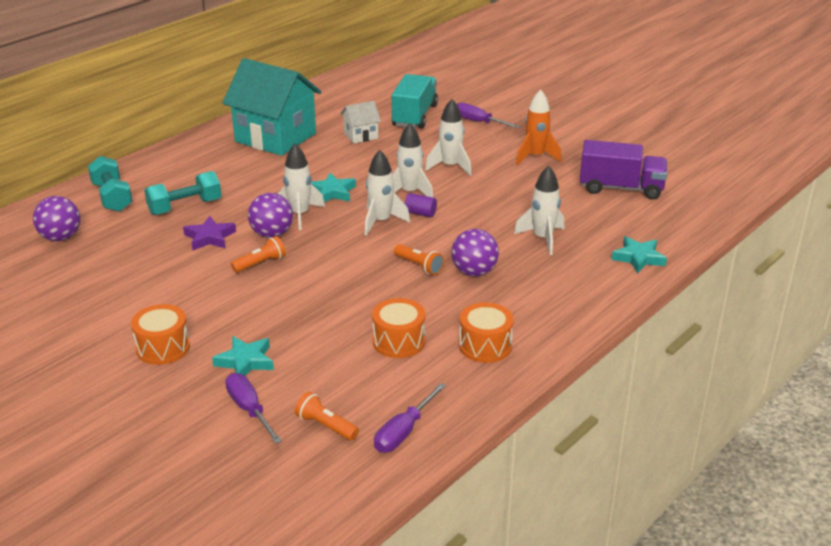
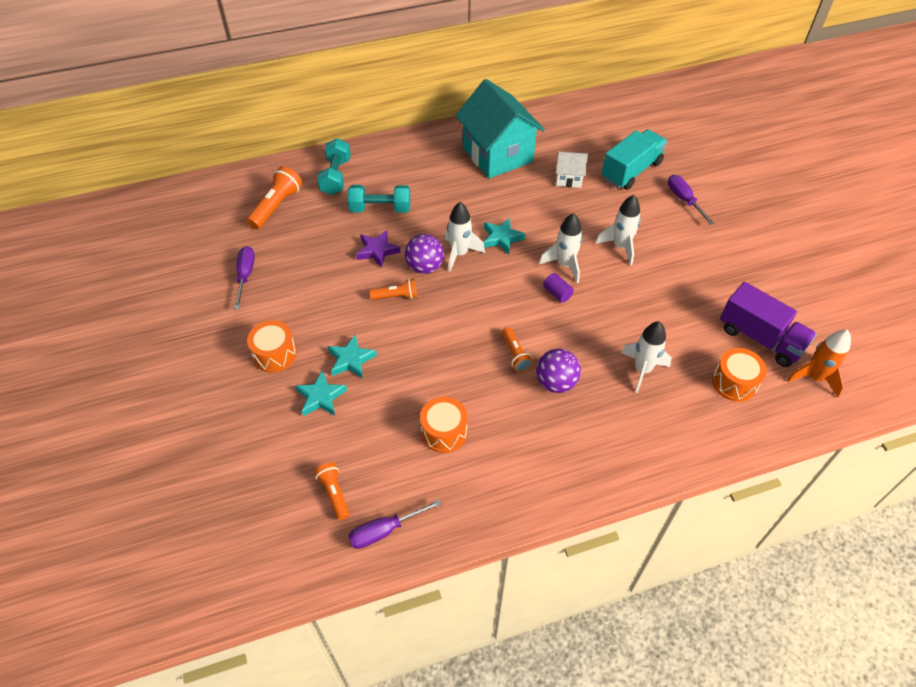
camera: 30 degrees right, 20 degrees up
(61, 237) = (276, 206): purple ball -> orange flashlight
(249, 409) = (293, 448): purple screwdriver -> purple screwdriver (245, 275)
(381, 221) = (518, 289): white rocket -> none
(485, 346) = (508, 471): orange drum -> orange drum (734, 382)
(535, 157) = (706, 265): orange rocket -> orange rocket (814, 377)
(638, 258) = (714, 433): turquoise star -> turquoise star (351, 359)

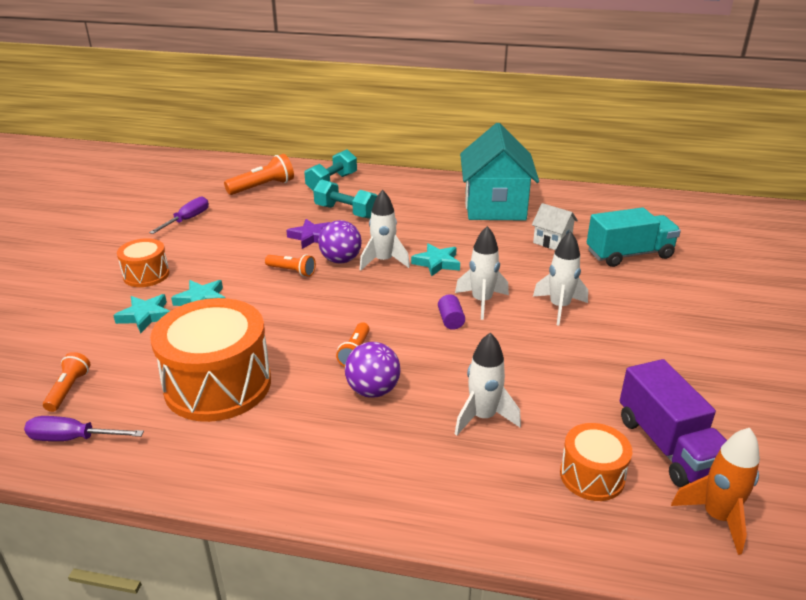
camera: 30 degrees right, 20 degrees down
(444, 432) = (218, 385): orange drum -> orange drum, size x1.91
(684, 200) = (673, 293): purple screwdriver -> none

